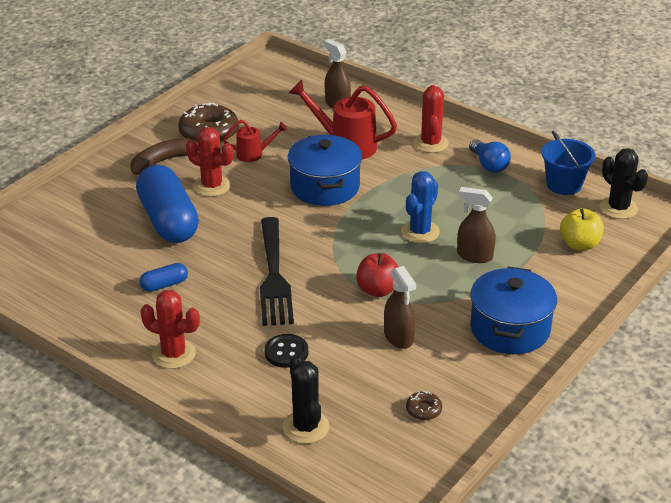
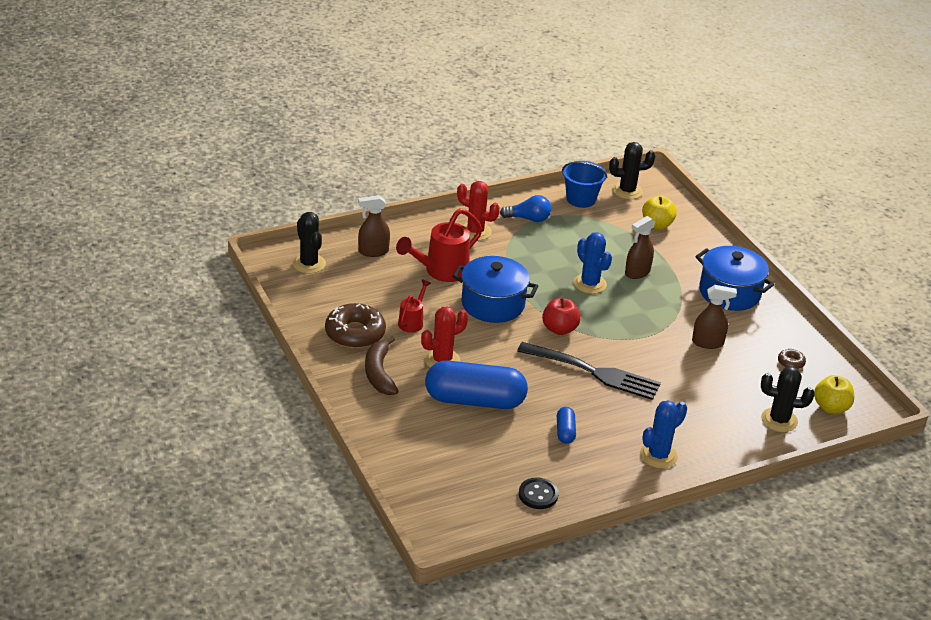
camera: 65 degrees left, 0 degrees up
(174, 354) = (658, 455): red cactus -> blue cactus
(285, 82) = (309, 264): none -> black cactus
(286, 352) = (691, 399): black button -> black button (538, 495)
(366, 464) = (831, 407): none -> yellow apple
(378, 290) = (647, 330): red apple -> red apple (559, 329)

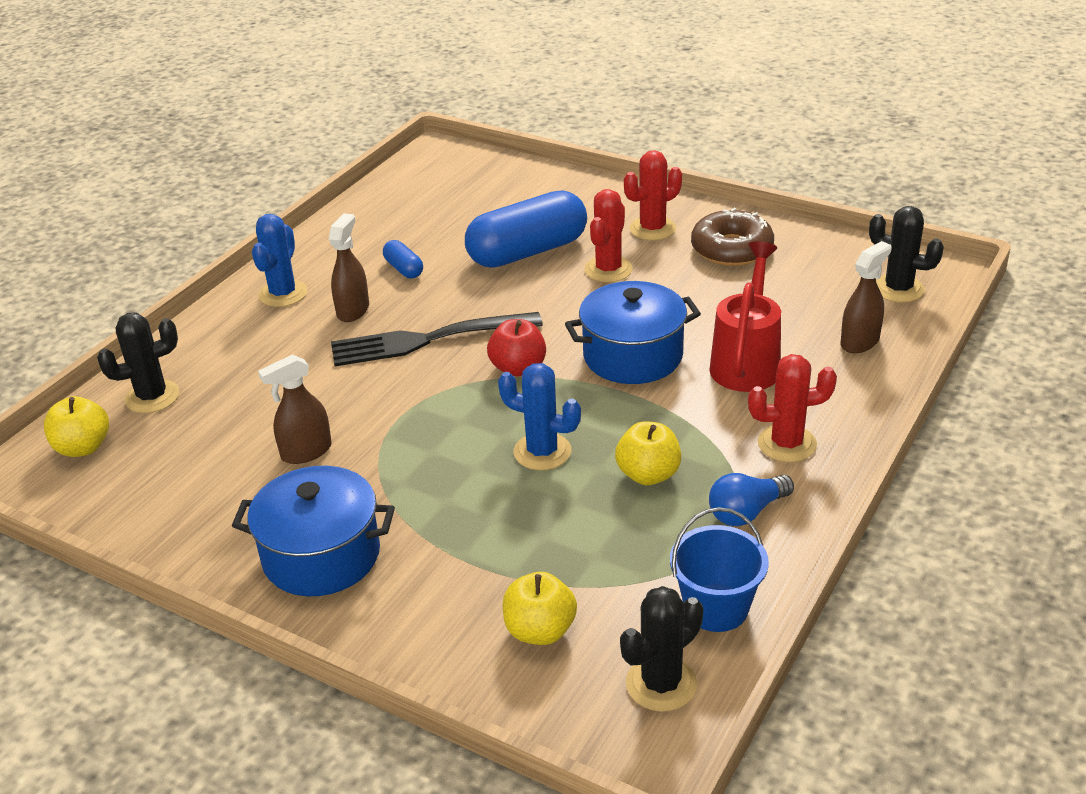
camera: 150 degrees right, 0 degrees up
(379, 373) = (652, 229): brown banana -> red cactus
(412, 321) = (693, 289): red watering can -> none
(538, 495) = (381, 211): black button -> none
(552, 251) = (648, 475): none -> yellow apple
(637, 272) = (492, 510): brown spray bottle -> brown spray bottle (353, 310)
(791, 362) = (166, 485): brown donut -> none

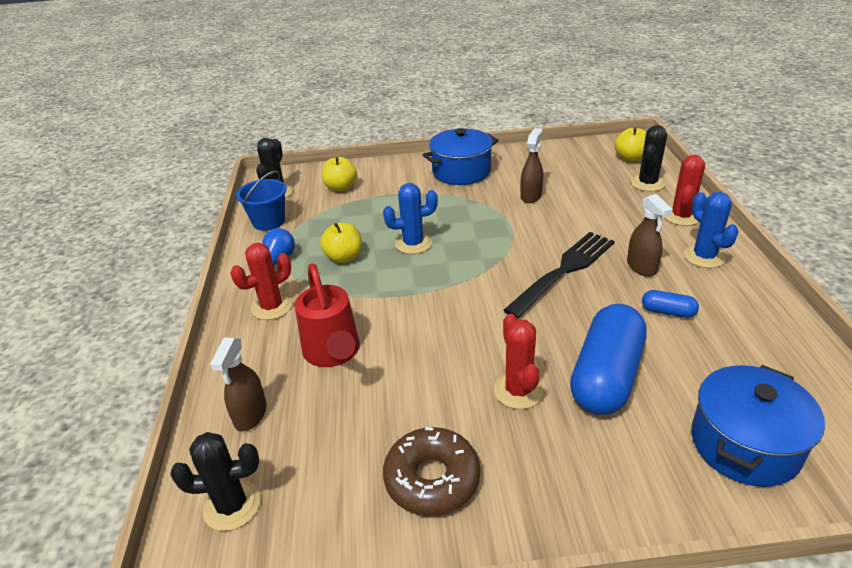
camera: 145 degrees right, 0 degrees up
(518, 368) = (483, 279): red apple -> none
(633, 356) = (419, 321): blue pot -> blue pot (744, 444)
(652, 229) = (535, 468): red cactus -> red cactus (681, 216)

